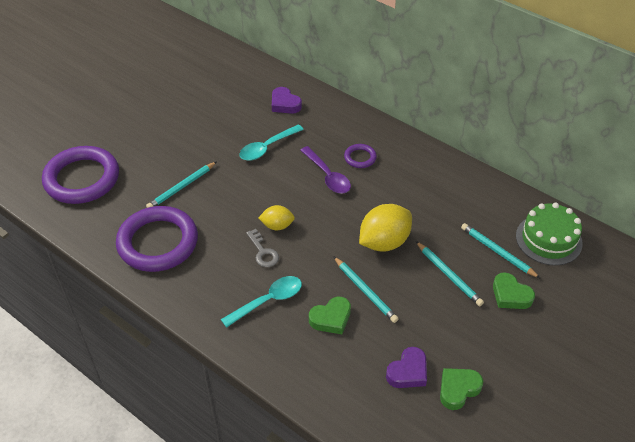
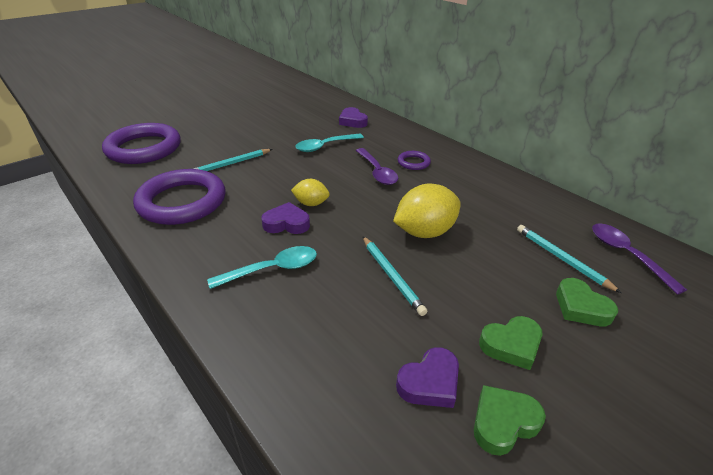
camera: 10 degrees right, 10 degrees down
(263, 252) = (286, 223): grey key -> purple heart
(331, 318) = (341, 299): green heart -> green heart (511, 345)
(449, 275) = (499, 274): turquoise pencil -> none
(548, 239) = (626, 255): green cake -> purple spoon

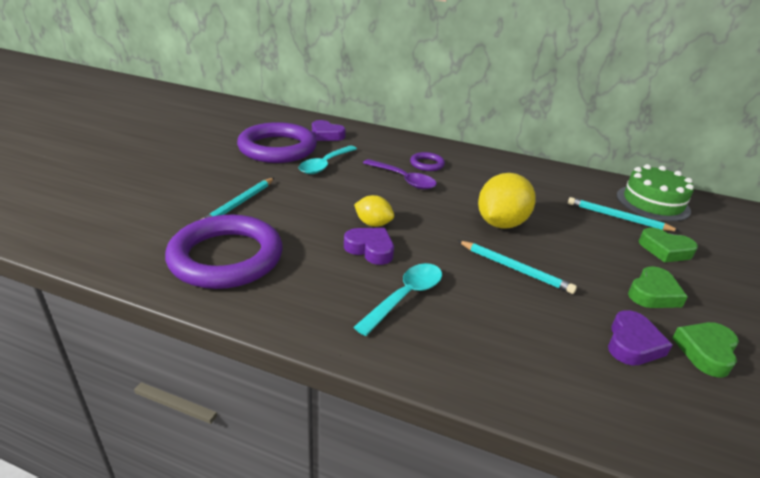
camera: 30 degrees left, 5 degrees down
(144, 148) = (100, 209): purple ring -> purple ring (277, 148)
(286, 223) = (370, 249): purple heart -> purple heart turned 60 degrees clockwise
(311, 203) = (373, 224): yellow lemon -> yellow lemon turned 45 degrees clockwise
(626, 255) = (652, 203): purple spoon -> green cake

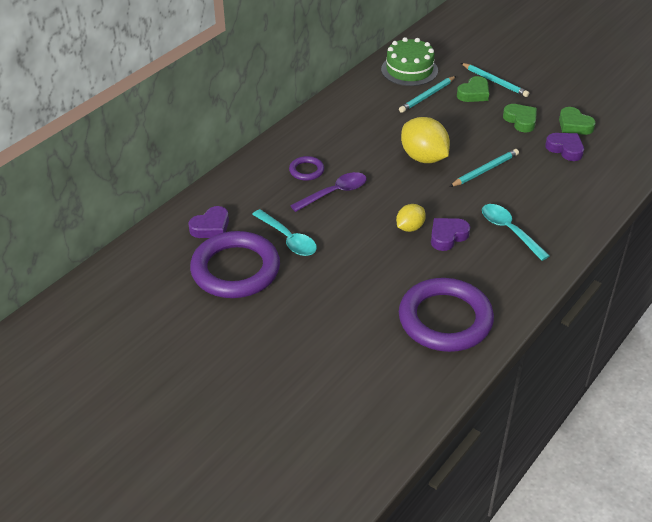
camera: 70 degrees left, 10 degrees up
(239, 203) = (355, 307): turquoise pencil -> turquoise pencil (494, 81)

